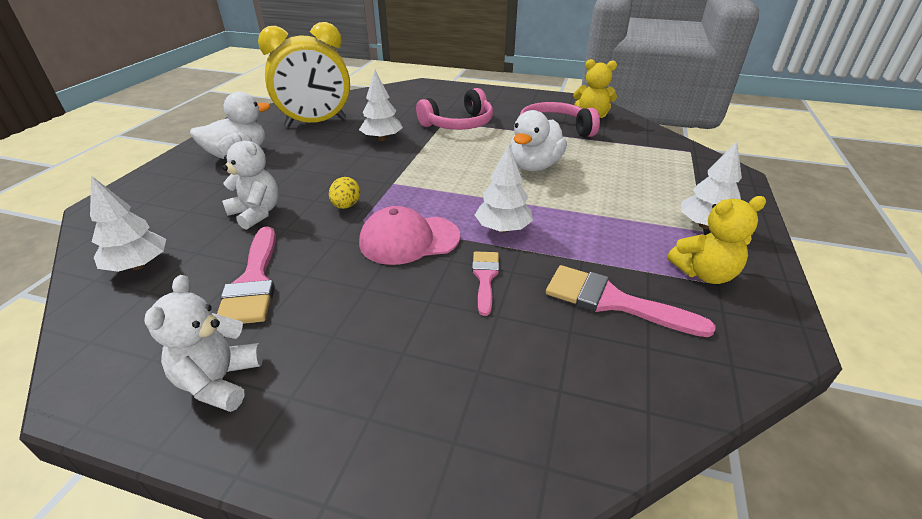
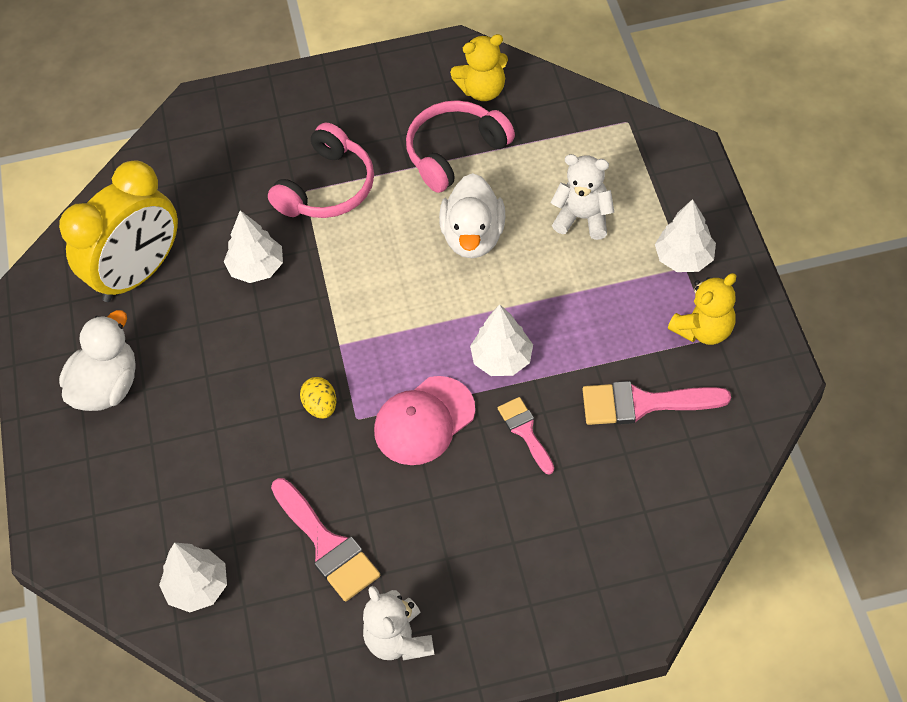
camera: 25 degrees left, 20 degrees up
(256, 213) = (237, 466): white teddy bear -> white teddy bear (583, 218)

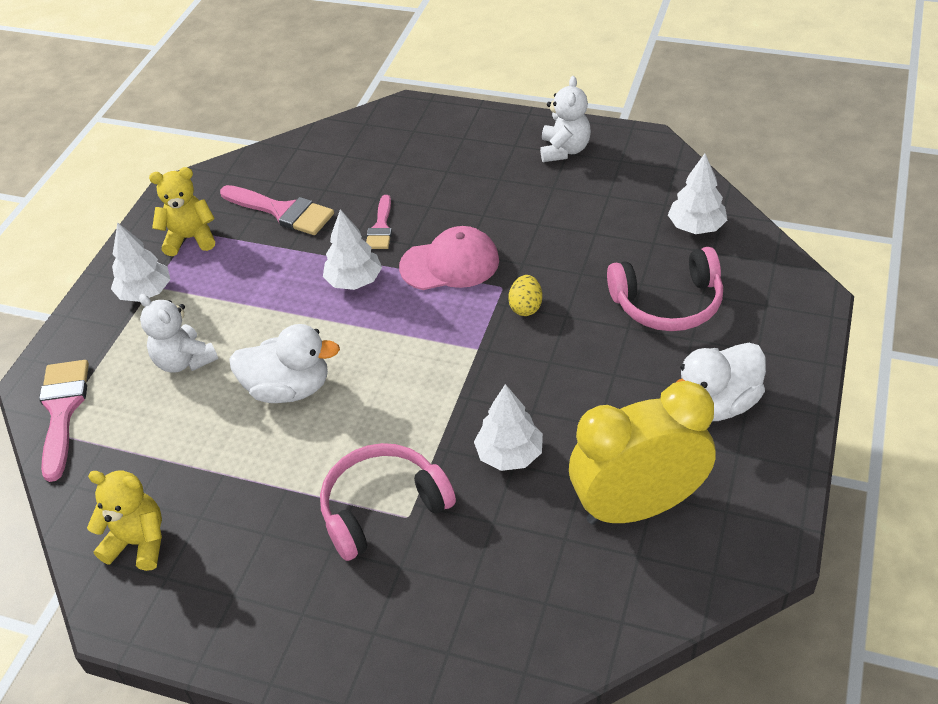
camera: 150 degrees left, 10 degrees down
(327, 545) = (580, 216): pink brush -> pink brush (62, 411)
(455, 152) = (230, 483): pink headphones -> pink headphones (668, 303)
(473, 237) = (289, 388): white duck -> white duck turned 60 degrees clockwise

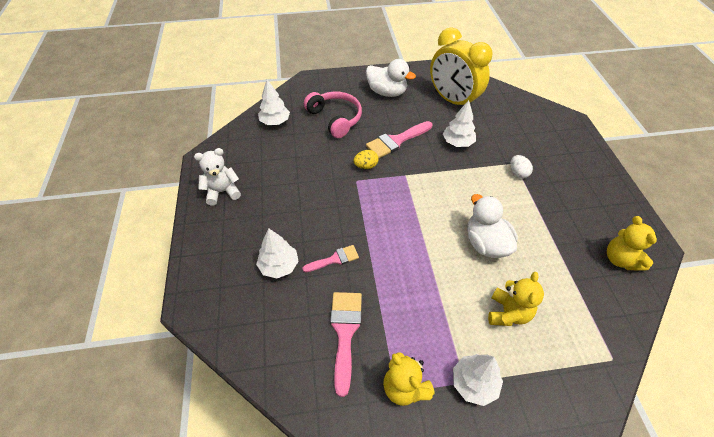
camera: 120 degrees left, 5 degrees up
(62, 411) = (596, 365): pink brush -> pink brush (396, 141)
(184, 361) = (508, 313): white teddy bear -> yellow teddy bear
(354, 281) = (389, 251): white tree -> white tree (279, 266)
(383, 508) = (518, 173): pink headphones -> white egg
(450, 264) = (350, 210): pink cap -> none

